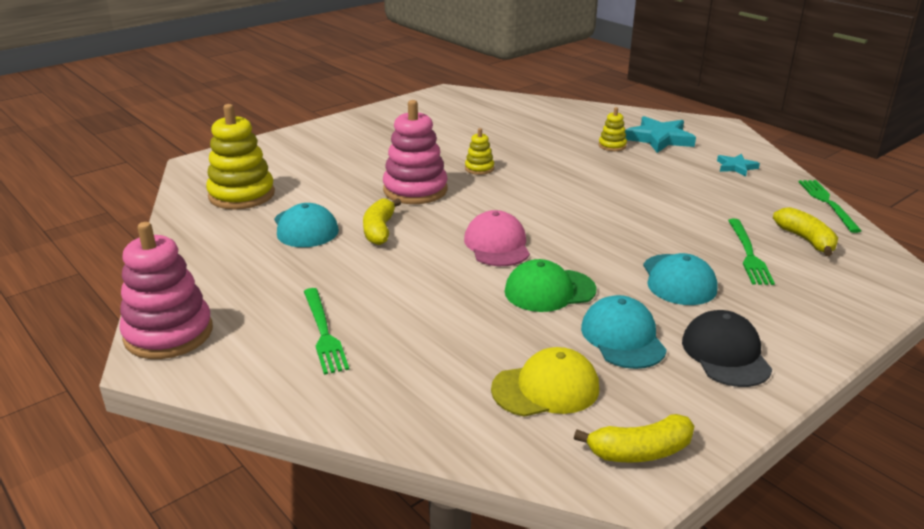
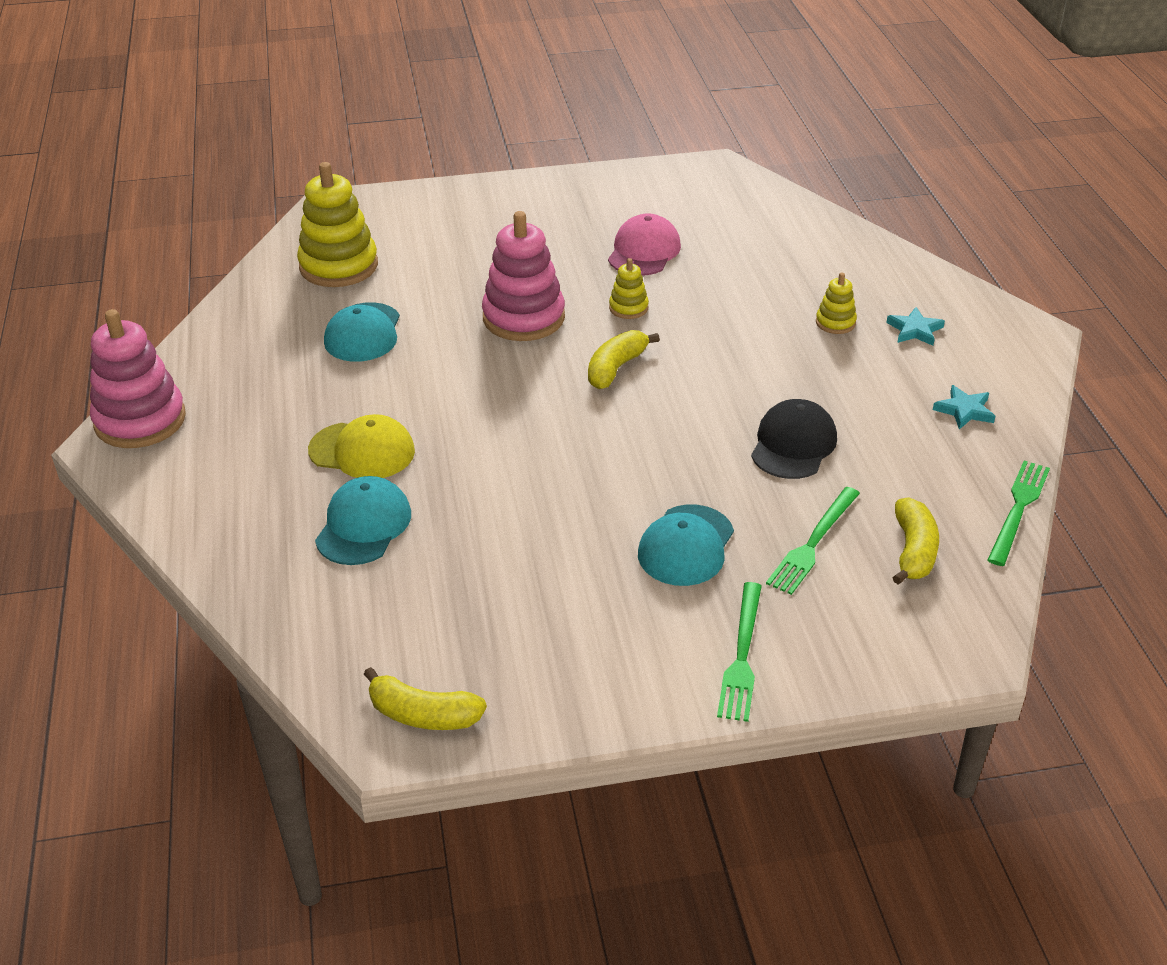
camera: 30 degrees right, 10 degrees up
(324, 332) = (268, 471): green fork -> green fork (742, 655)
(379, 230) = (433, 362): yellow banana -> yellow banana (616, 368)
(497, 245) = (536, 425): pink cap -> pink cap (644, 251)
(546, 388) = (407, 614): yellow cap -> yellow cap (362, 451)
(549, 291) = (530, 505): green cap -> none
(623, 337) = (543, 591): turquoise cap -> turquoise cap (363, 525)
(659, 139) = (914, 330): turquoise star -> turquoise star, size x0.56
(725, 354) = (628, 653): black cap -> black cap (793, 444)

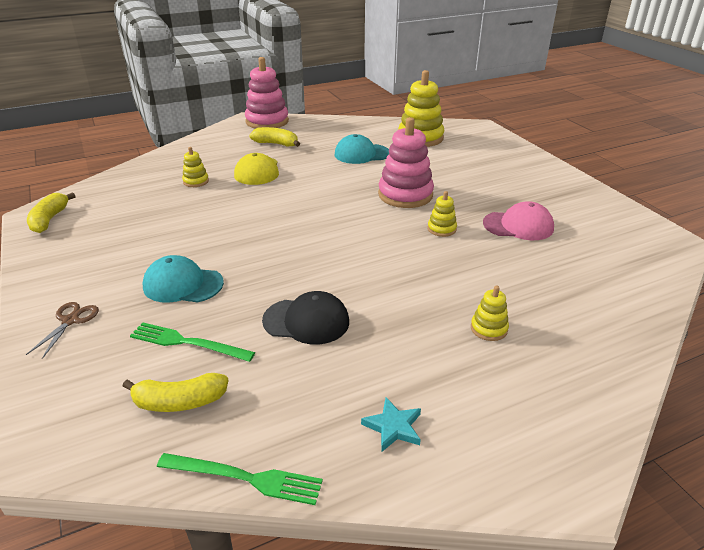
camera: 75 degrees right, 5 degrees down
(363, 525) = (196, 181): turquoise cap -> yellow stacking toy
(616, 368) = (367, 233): yellow banana -> yellow banana (276, 144)
(742, 655) = (70, 320): green fork -> brown scissors
(914, 330) = (510, 381): turquoise star -> none

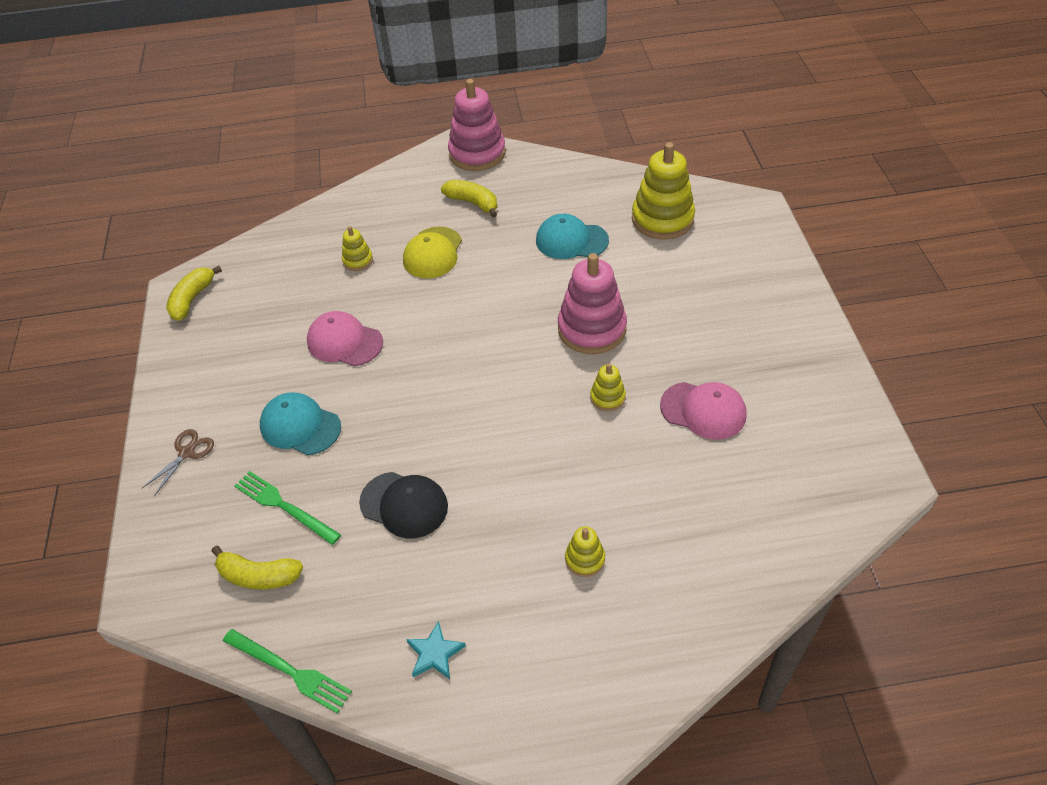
camera: 20 degrees right, 15 degrees up
(203, 227) = (344, 342): none -> pink cap

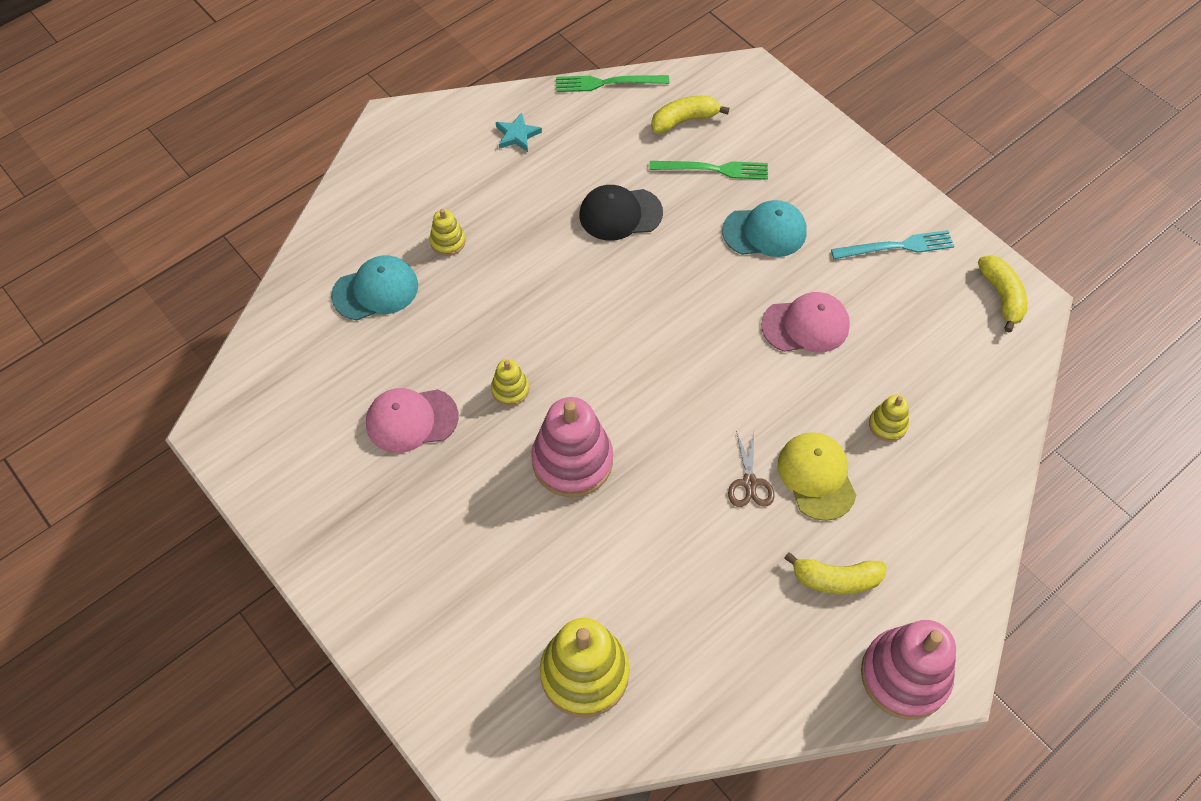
camera: 145 degrees right, 10 degrees up
(187, 453) = (834, 168): brown scissors -> brown scissors (749, 483)
(217, 365) = (896, 246): none -> turquoise fork
(571, 240) = (673, 577): turquoise cap -> turquoise cap (375, 290)

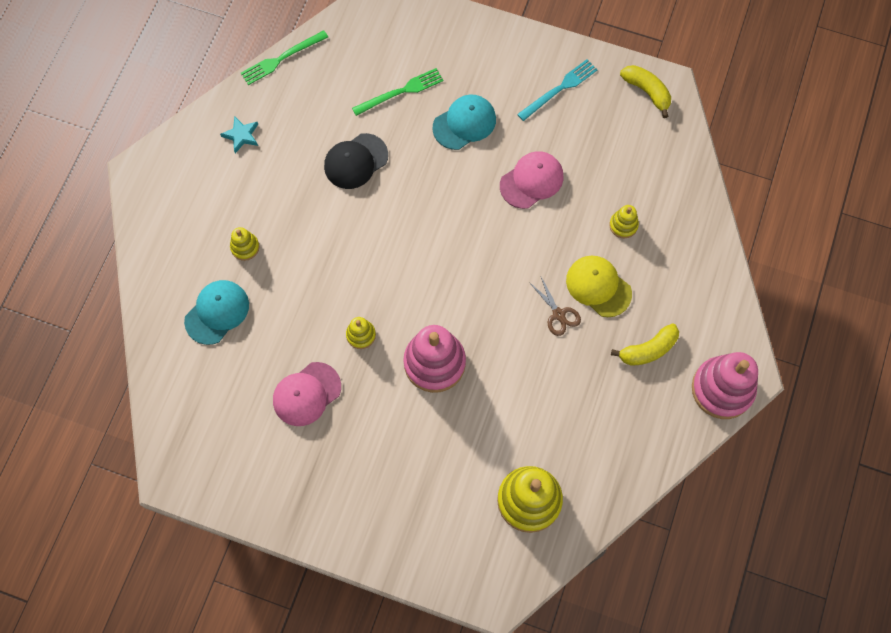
camera: 30 degrees left, 10 degrees up
(684, 120) = (356, 62): yellow banana -> none

